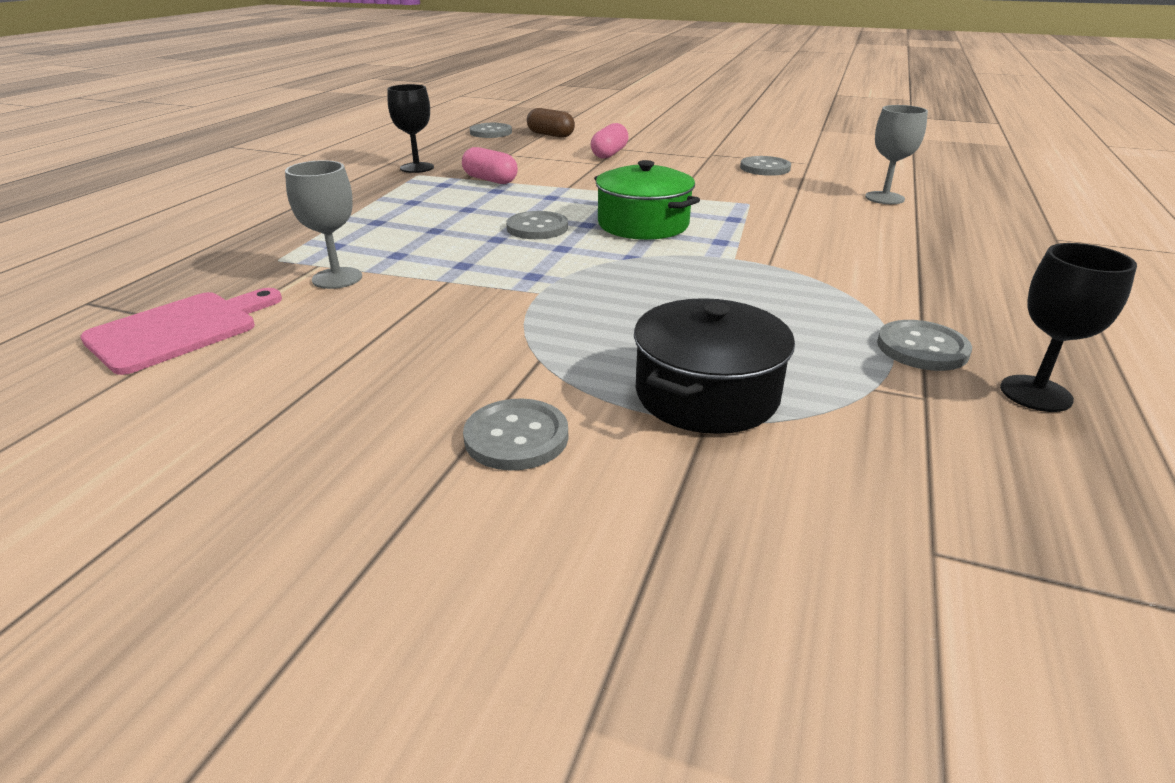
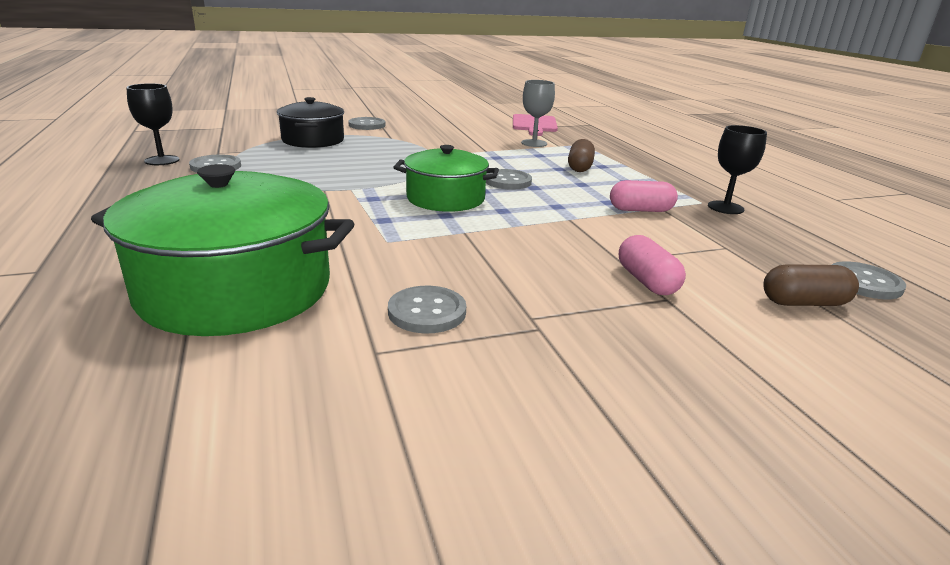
camera: 140 degrees right, 5 degrees down
(406, 226) = (580, 167): none -> brown capsule
(884, 198) = (236, 289): grey goblet -> green pot

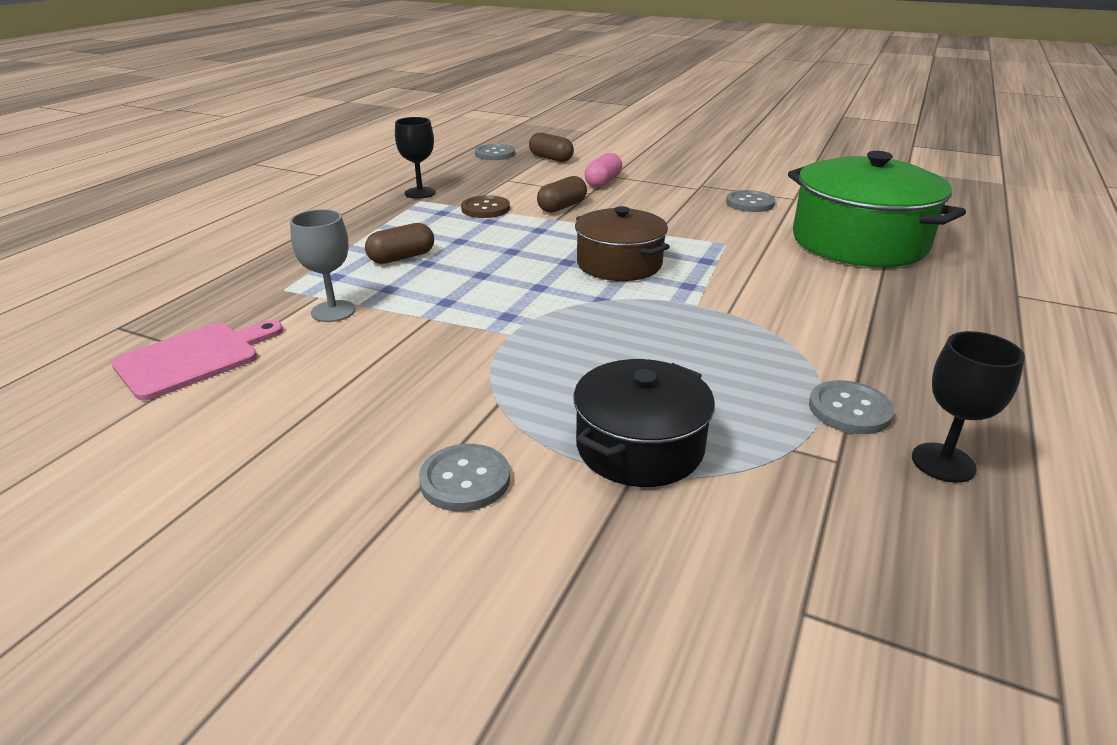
camera: 135 degrees left, 5 degrees up
(445, 198) = (619, 264): green pot -> brown pot
(507, 181) = (520, 264): grey button -> none
(596, 232) = (562, 207): none -> brown capsule
(640, 210) = (485, 209): pink capsule -> brown button

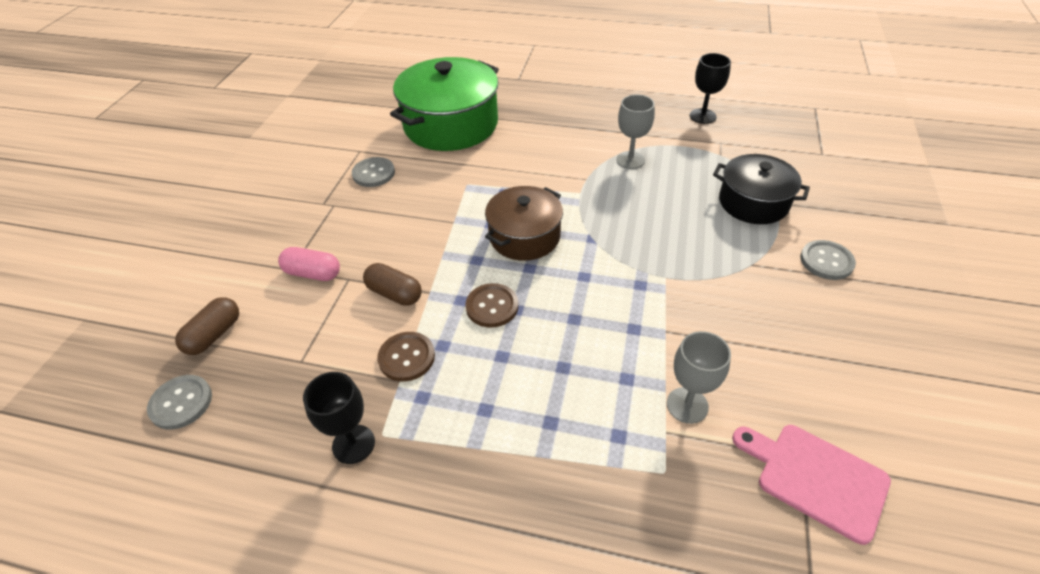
camera: 100 degrees left, 15 degrees up
(402, 257) = (557, 392): brown capsule -> none
(522, 241) = (492, 306): none -> brown button
(775, 353) = (630, 160): none -> grey goblet
(849, 410) = (675, 138): grey button -> none

